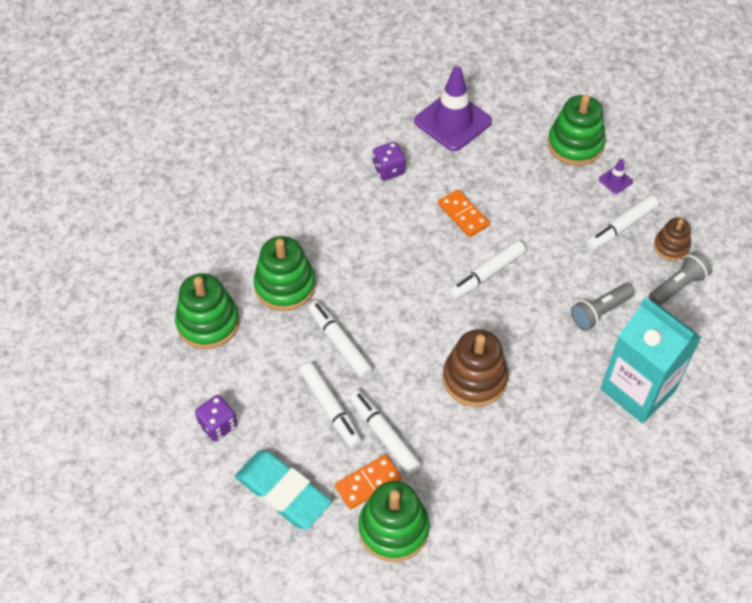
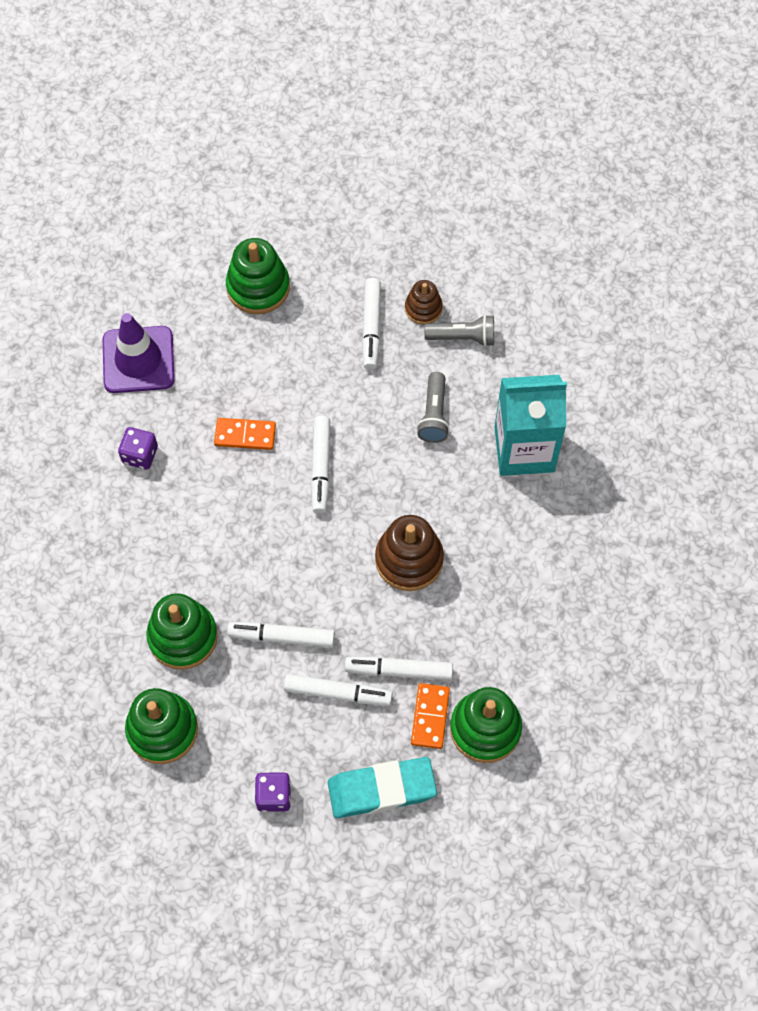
camera: 50 degrees left, 10 degrees up
(615, 180) = (323, 290): purple traffic cone -> none
(678, 286) = (463, 337): grey flashlight -> grey flashlight turned 90 degrees clockwise

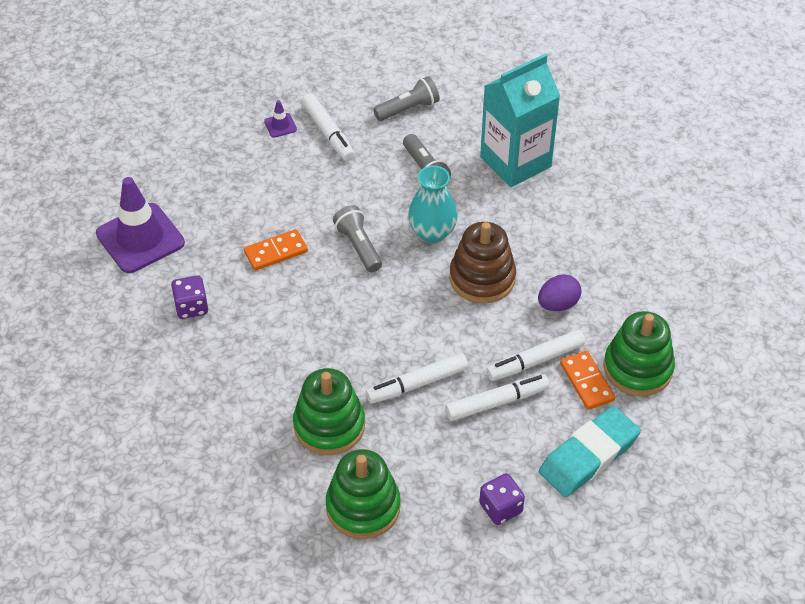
camera: 30 degrees left, 15 degrees down
(258, 287) = (210, 144): green stacking toy -> none
(321, 467) = (359, 246): white marker -> grey flashlight
(333, 297) = (280, 125): none -> purple traffic cone
(396, 486) = (432, 232): none -> turquoise vase
(423, 308) = (361, 103): brown stacking toy -> none
(459, 624) = (558, 304): none -> purple egg

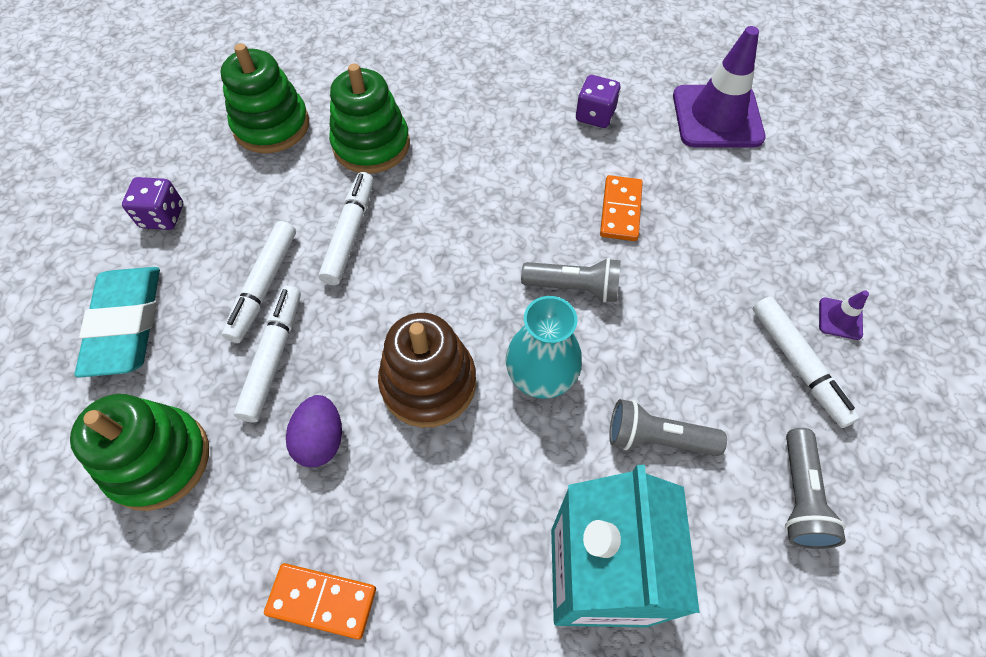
camera: 125 degrees right, 10 degrees up
(328, 132) = (798, 364): white marker -> white marker turned 120 degrees counterclockwise
(587, 382) = (199, 389): orange domino -> orange domino (322, 601)

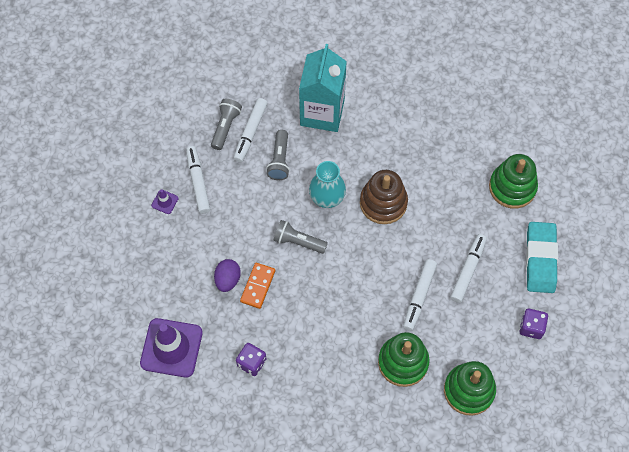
camera: 170 degrees left, 5 degrees up
(273, 357) = (461, 228): white marker -> white marker (250, 132)
(321, 440) = (437, 184): purple egg -> purple egg (228, 280)
(322, 601) = (437, 121): orange domino -> none
(657, 438) = (279, 160): grey flashlight -> grey flashlight turned 75 degrees clockwise

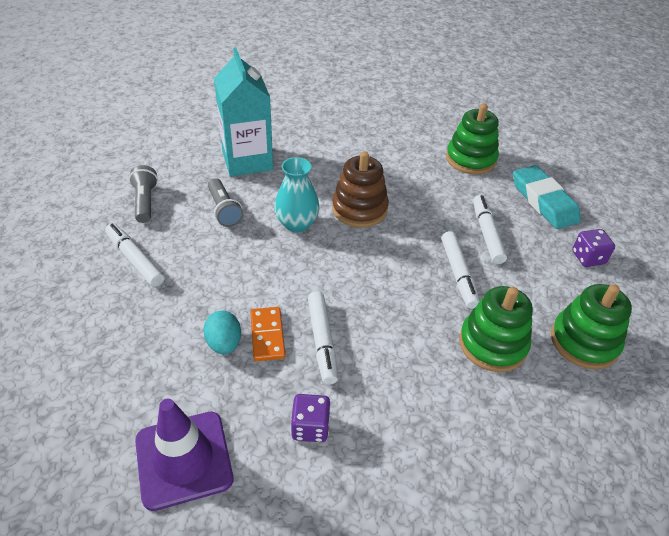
camera: 30 degrees left, 20 degrees down
(165, 202) = (99, 292): purple traffic cone -> none
(228, 280) = (224, 343): purple egg -> turquoise egg
(250, 132) = (177, 198): white marker -> white marker (322, 341)
(298, 241) = (290, 273): grey flashlight -> none

